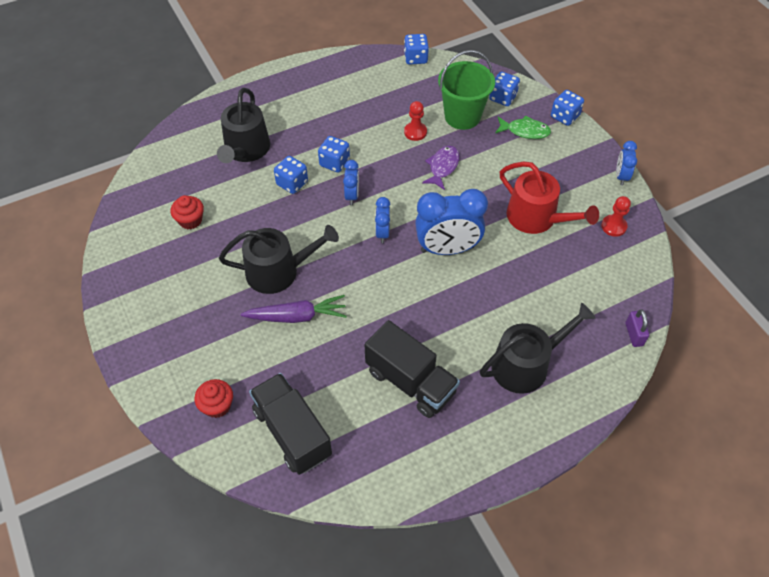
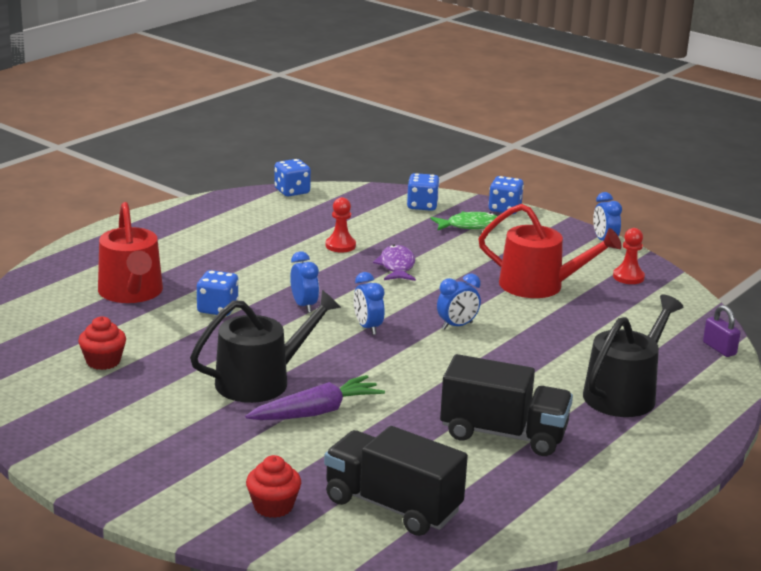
camera: 25 degrees left, 30 degrees down
(245, 150) = (131, 292): black watering can -> red watering can
(334, 163) = (259, 284): blue dice -> none
(447, 249) = (457, 326): blue clock -> blue clock, size x0.51
(462, 116) = (387, 226): green bucket -> none

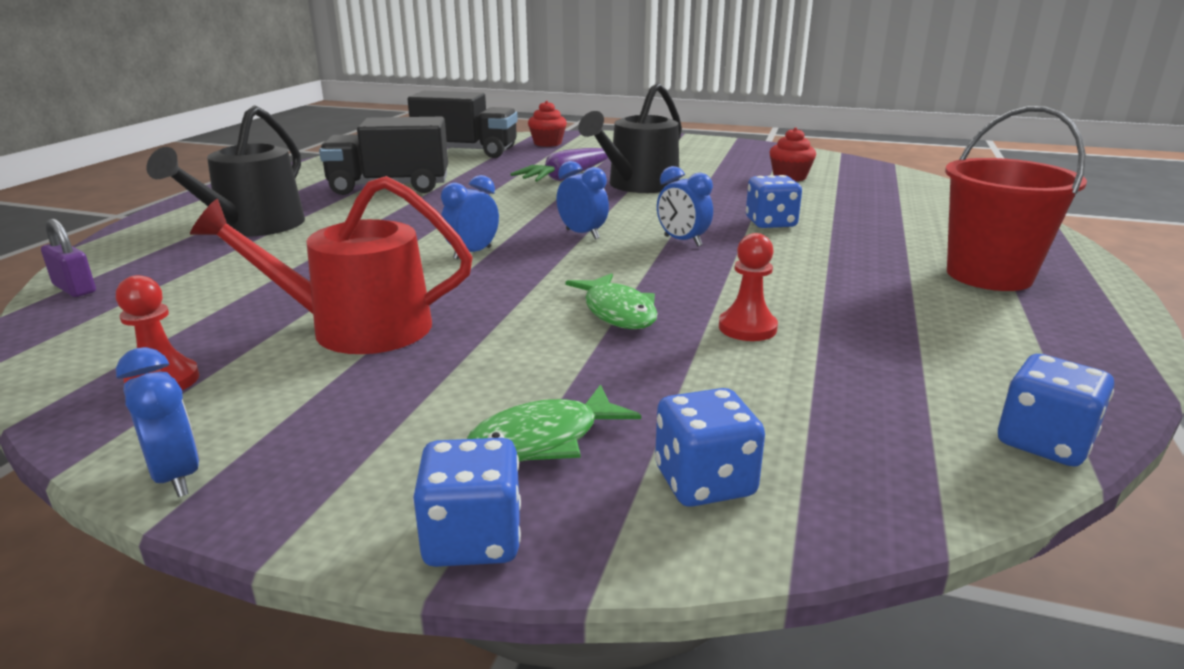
camera: 160 degrees right, 0 degrees up
(131, 292) = (886, 221): red watering can -> none
(162, 244) = (989, 275): none -> red bucket
(397, 266) = (617, 312): purple fish -> green fish

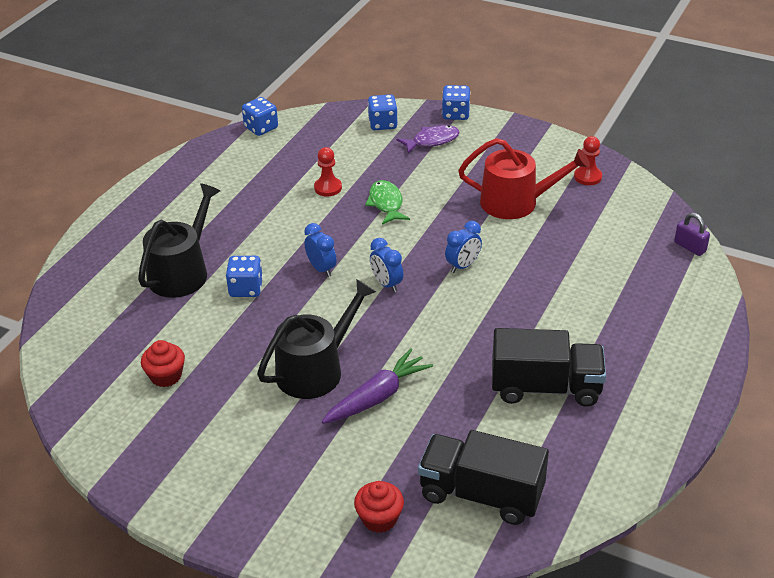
camera: 170 degrees left, 15 degrees up
(176, 477) = (553, 137): blue clock -> none
(253, 226) = (629, 317): black watering can -> black watering can (182, 272)
(543, 440) = (432, 141): green fish -> purple fish
(989, 275) = (166, 217): red bucket -> none

